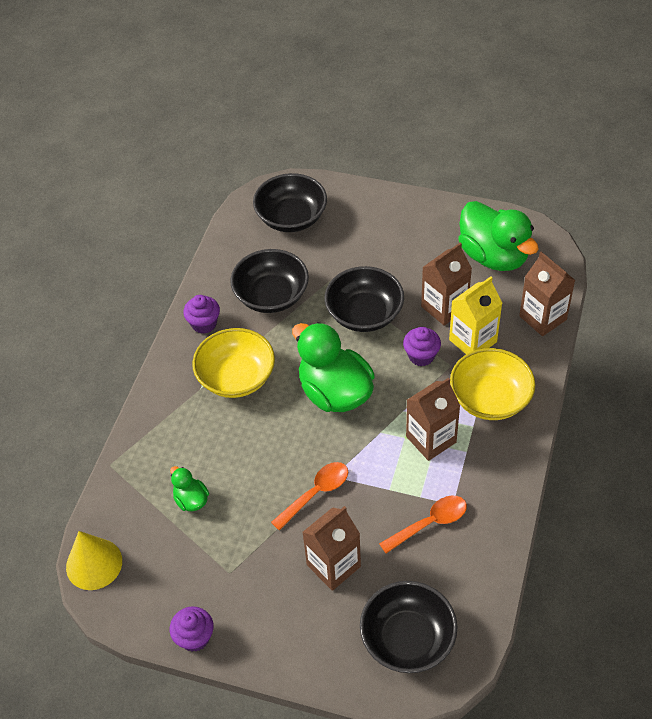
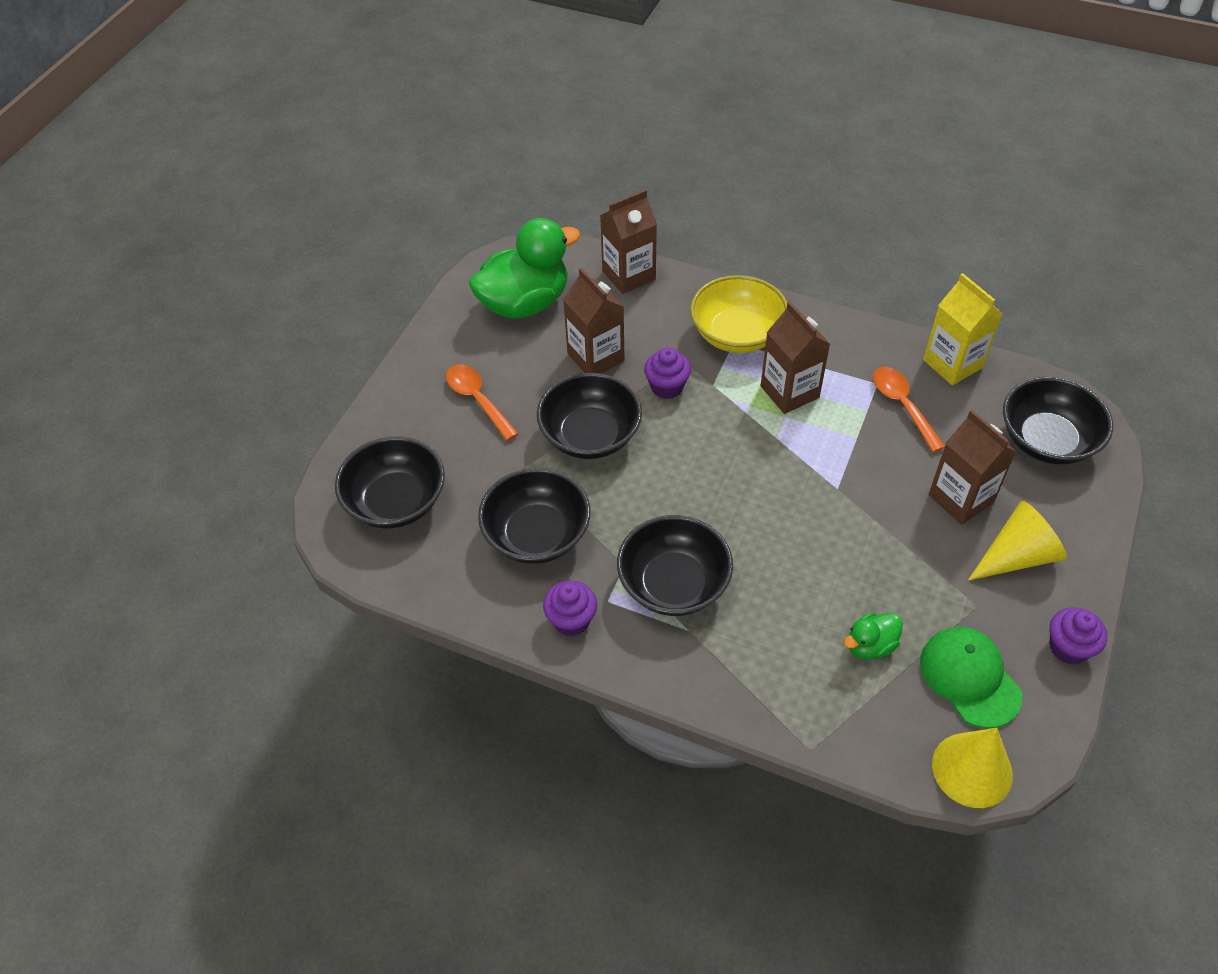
camera: 85 degrees left, 0 degrees up
(166, 565) = (969, 678): none -> green cap
(236, 377) = (673, 584): yellow bowl -> black bowl
(279, 605) = (1016, 556): none -> yellow cone
(316, 493) = (861, 508): orange spoon -> orange spoon (478, 400)
(335, 392) = (712, 477): green duck -> none
(473, 341) = (651, 338): yellow carton -> yellow carton (952, 364)

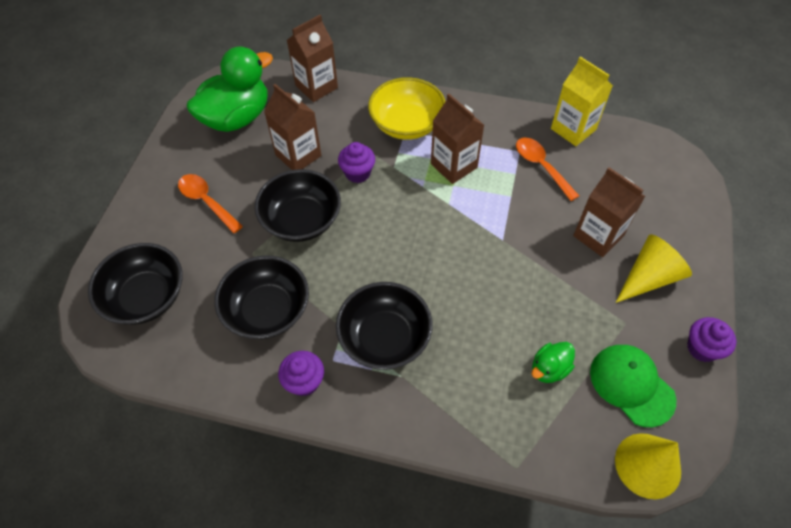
camera: 10 degrees left, 5 degrees up
(1047, 440) = (653, 181): black bowl -> none

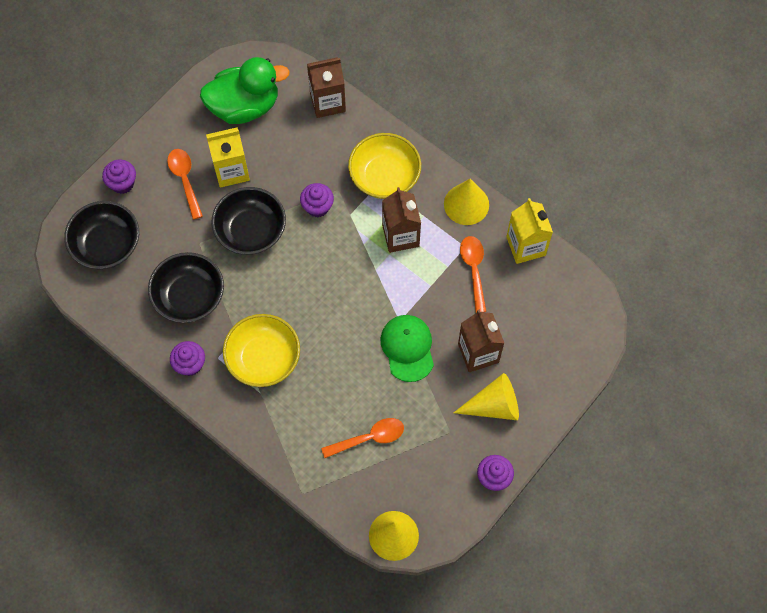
camera: 25 degrees right, 10 degrees up
(138, 230) = (122, 183): none -> purple cupcake
(252, 175) = (231, 171): none -> yellow carton
(298, 155) = (277, 168): brown carton -> none
(384, 338) = (263, 358): black bowl -> yellow bowl
(496, 117) = (466, 204): none -> yellow cone
(549, 369) = (369, 438): green duck -> orange spoon
(631, 385) = (421, 478): green cap -> green cap (407, 348)

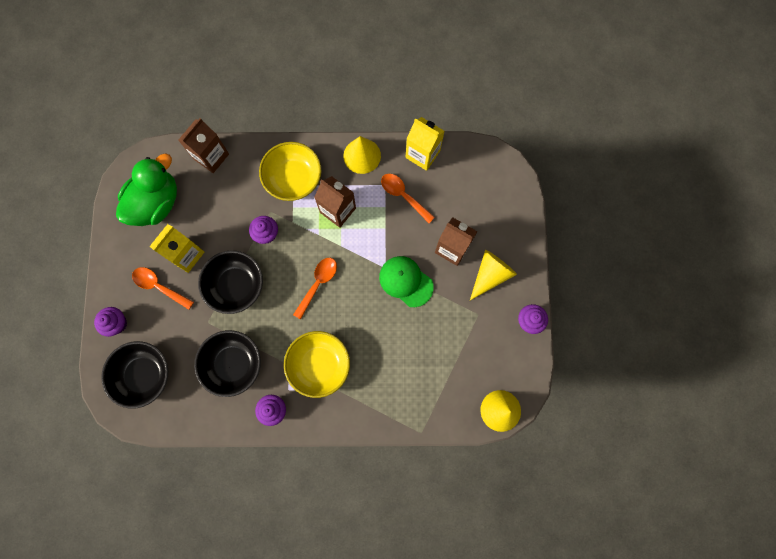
camera: 40 degrees left, 10 degrees up
(369, 438) = (432, 361): orange spoon -> orange spoon (318, 284)

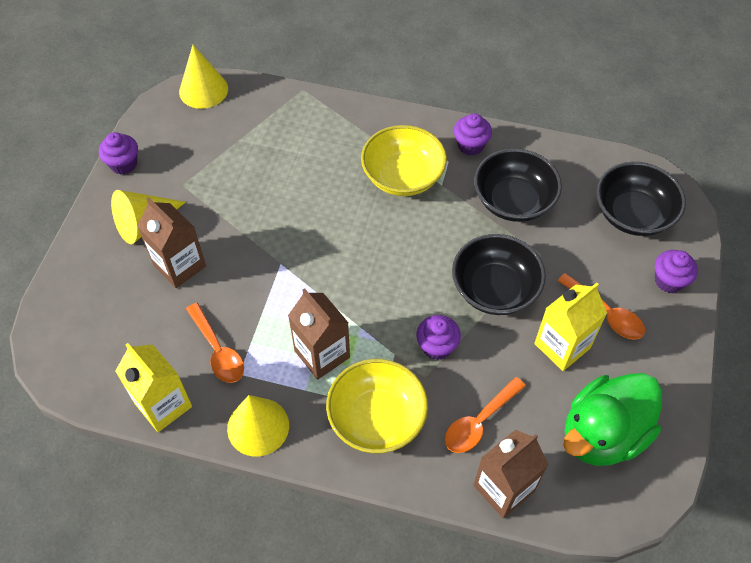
camera: 165 degrees left, 20 degrees down
(318, 284) = (379, 265): orange spoon -> orange spoon (479, 422)
(406, 281) = (259, 241): green cap -> none

